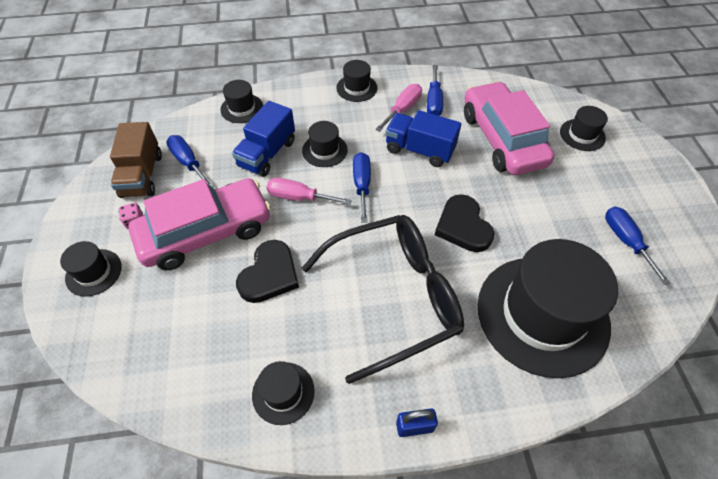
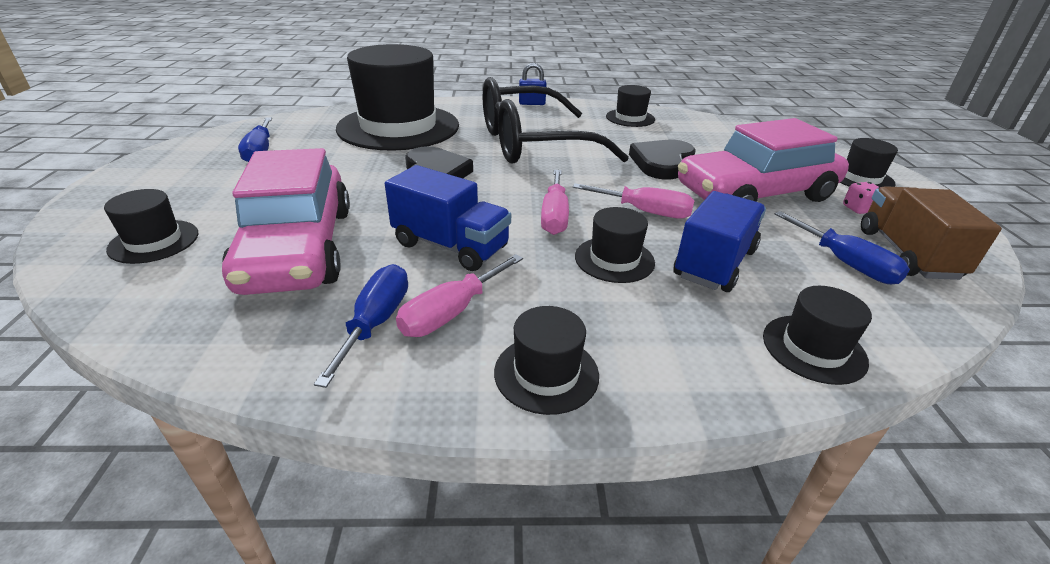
camera: 175 degrees left, 20 degrees down
(362, 185) = (554, 216): blue screwdriver -> pink screwdriver

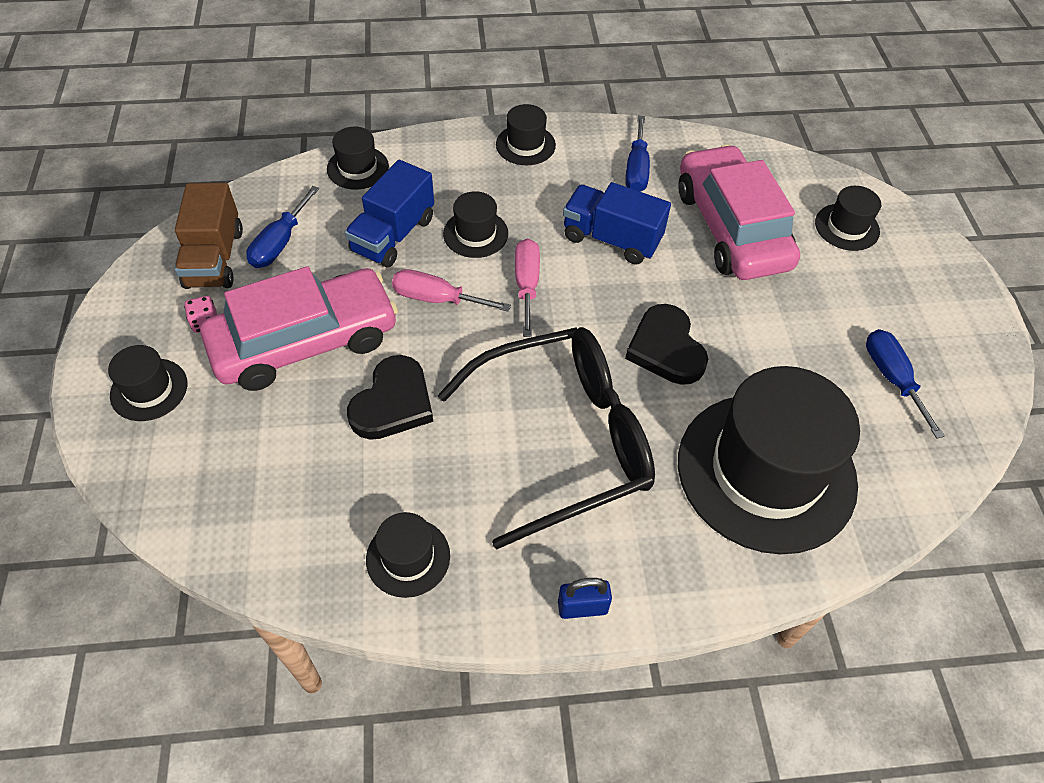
camera: 175 degrees right, 20 degrees up
(451, 312) = (591, 179): pink screwdriver -> none
(845, 263) = (280, 243): blue screwdriver -> blue screwdriver turned 120 degrees counterclockwise

